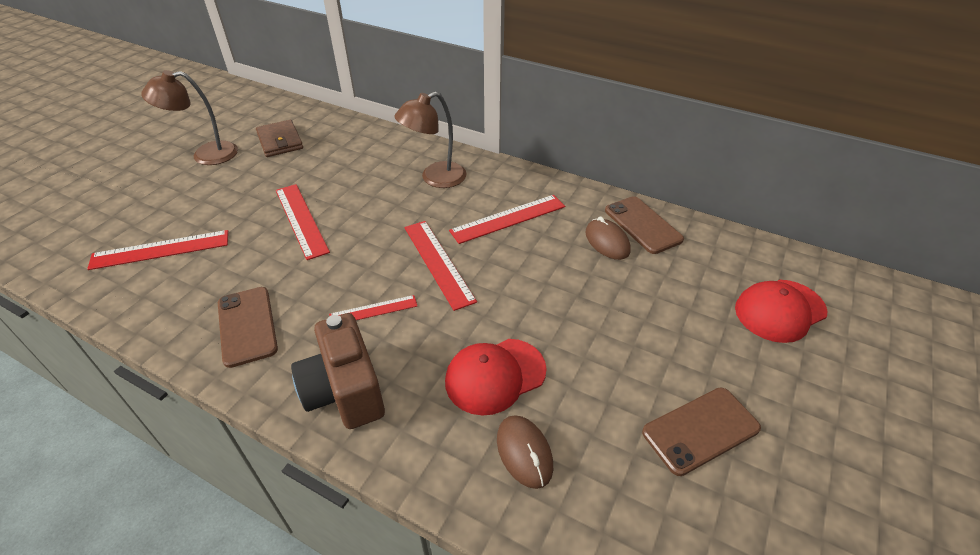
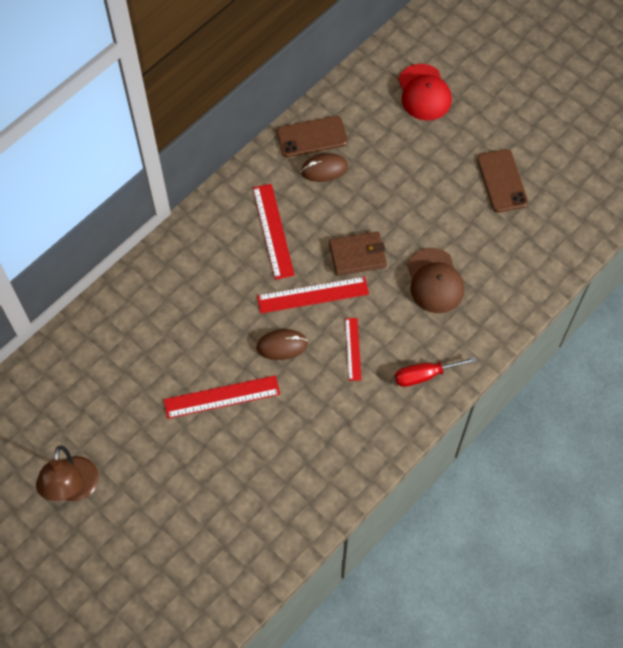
camera: 75 degrees left, 20 degrees up
(160, 250) = (229, 516): red ruler -> none
(247, 326) = (345, 440): brown phone -> none
(280, 141) = (73, 414): brown wallet -> brown wallet (357, 255)
(344, 391) = (424, 375): brown camera -> red screwdriver
(435, 178) = (194, 276): brown lamp -> none
(495, 376) = (434, 281): red cap -> brown cap
(524, 452) = (495, 279): brown mouse -> brown mouse (282, 345)

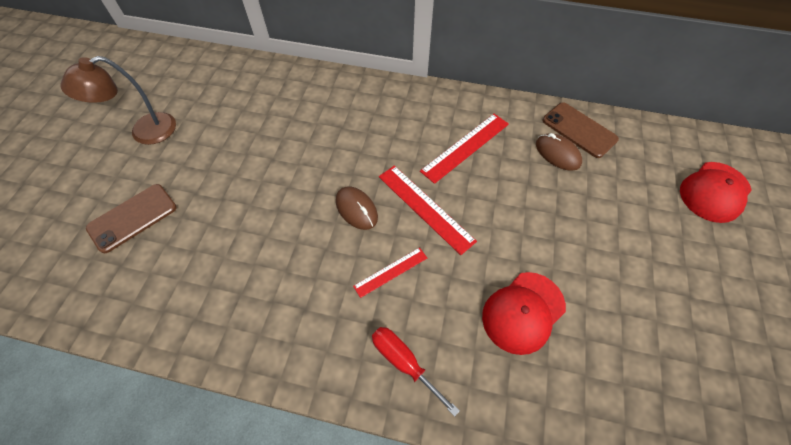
camera: 60 degrees right, 5 degrees down
(221, 396) = (278, 188): red ruler -> none
(357, 255) = (494, 224): brown wallet -> none
(434, 281) = (523, 312): brown cap -> red cap
(502, 181) = (700, 320): brown phone -> brown phone (133, 218)

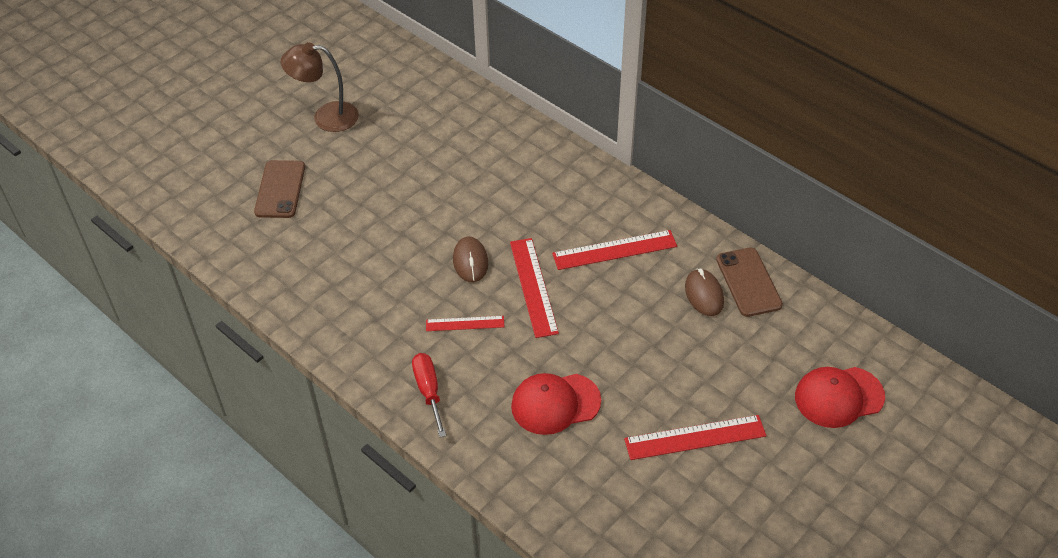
camera: 30 degrees right, 10 degrees down
(133, 218) = (280, 189): brown phone -> brown phone turned 75 degrees counterclockwise
(653, 283) = (695, 438): none -> red ruler

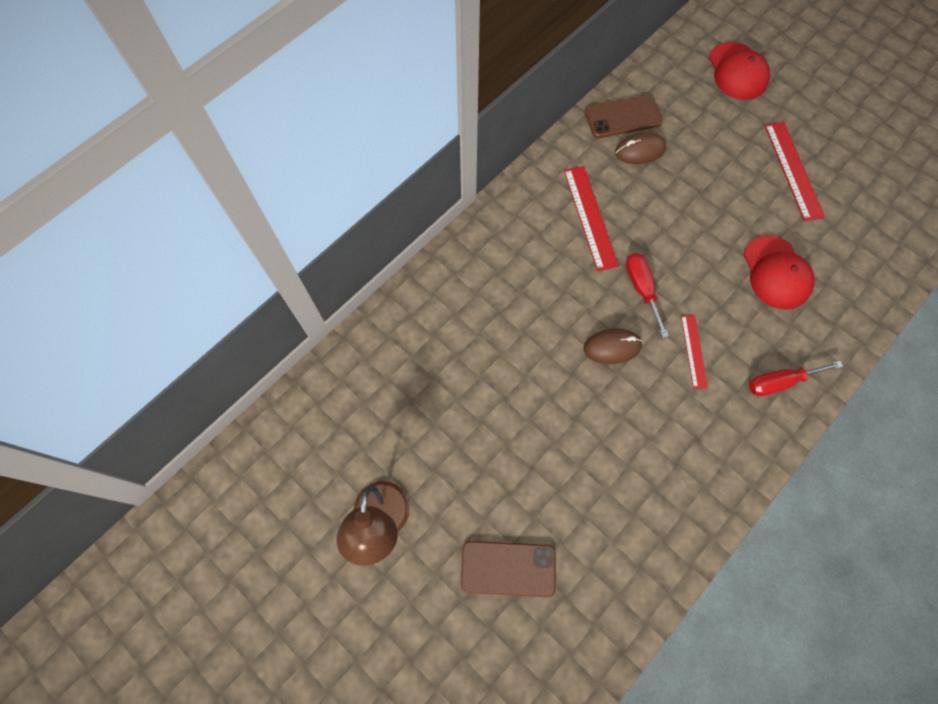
camera: 90 degrees left, 20 degrees up
(533, 287) = (641, 289): red ruler -> red screwdriver

